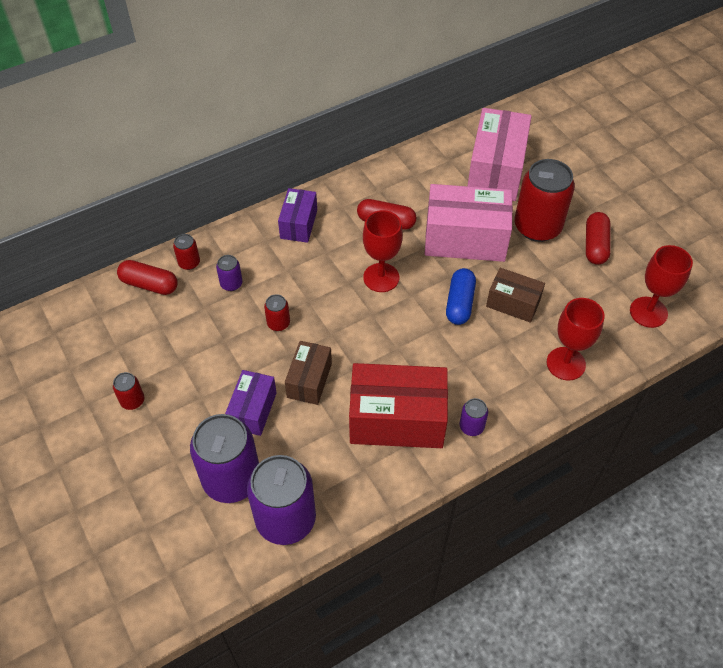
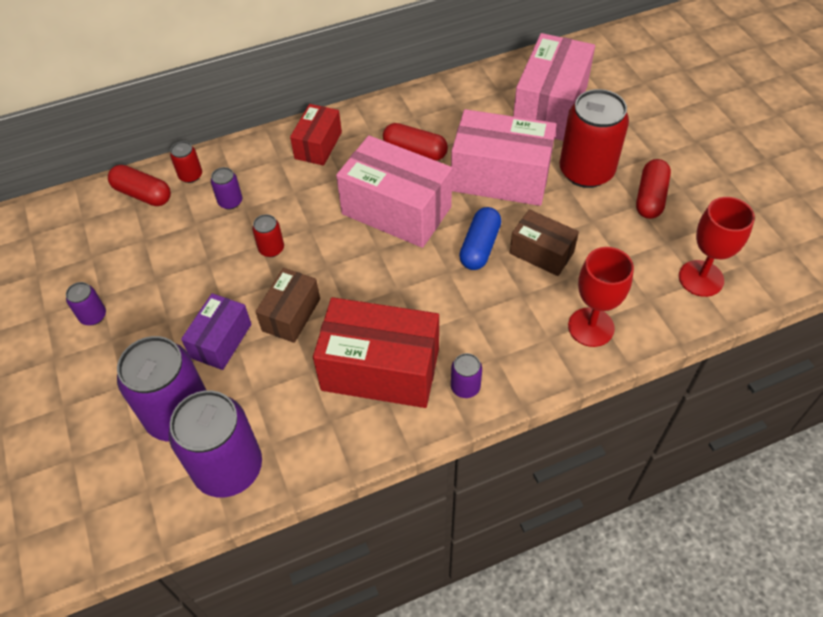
camera: 10 degrees right, 0 degrees up
(132, 401) = (93, 316): red can -> purple can
(299, 224) = (318, 145): purple box -> red box
(381, 277) = (396, 210): red goblet -> pink box

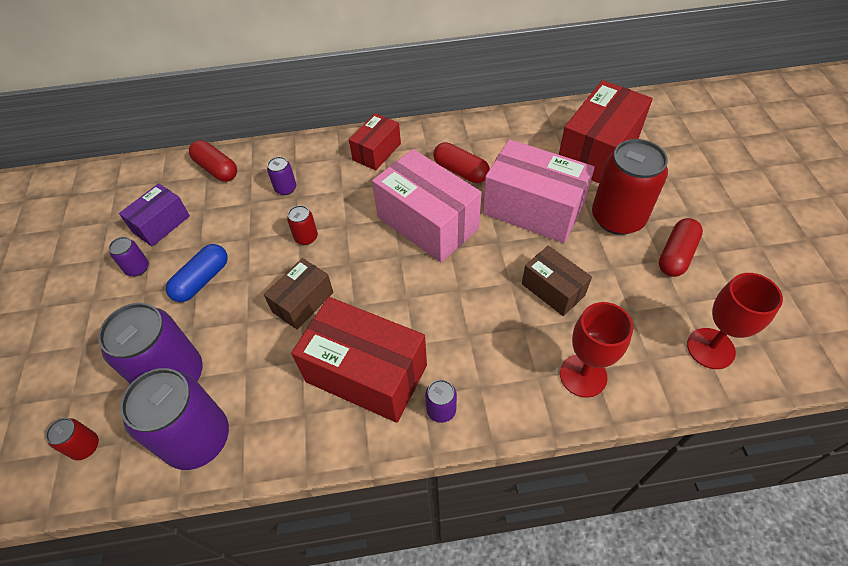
camera: 15 degrees right, 0 degrees up
(190, 175) = (261, 160): red can -> red can (85, 446)
(221, 341) = (234, 314): purple box -> purple box (161, 224)
(480, 247) = (495, 272): blue capsule -> blue capsule (202, 280)
(550, 107) = (598, 151): pink box -> red box

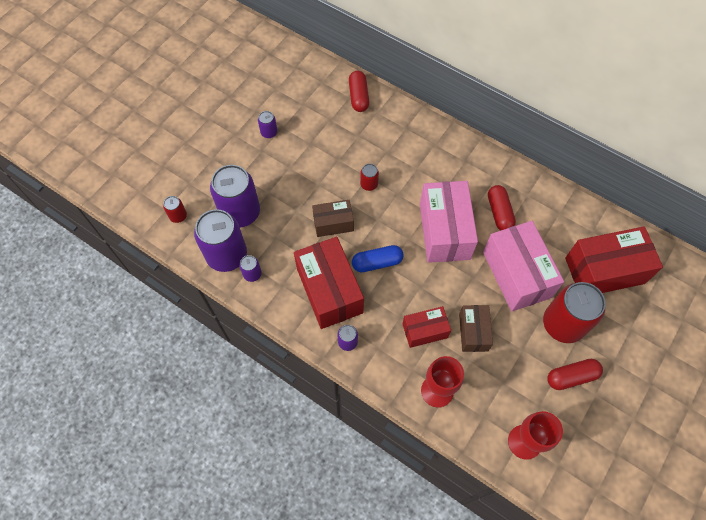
camera: 40 degrees right, 10 degrees up
(161, 224) = (301, 113): purple box -> none
(202, 280) = (294, 167): blue capsule -> blue capsule (377, 263)
(285, 188) = (385, 141): purple can -> purple can (252, 274)
(377, 152) = (461, 157): red box -> red box (425, 331)

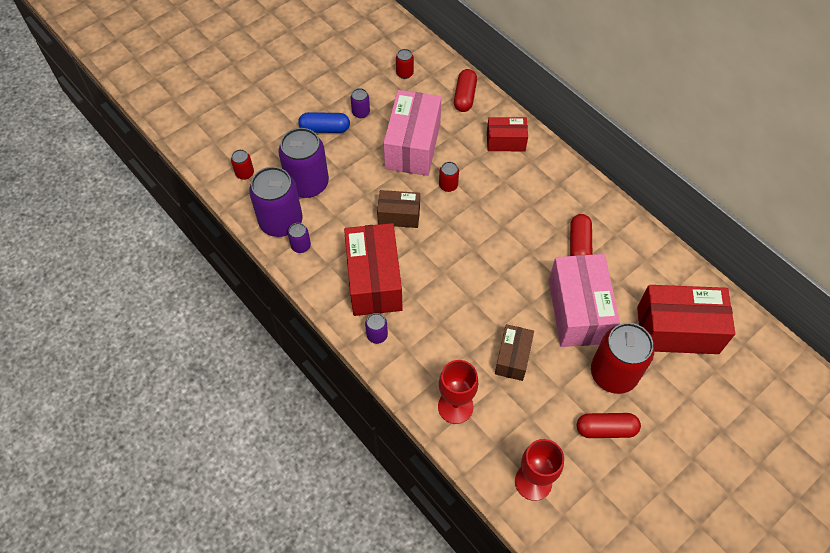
camera: 15 degrees right, 5 degrees down
(298, 86) = (404, 73): none -> red can
(377, 263) = (432, 264): blue capsule -> blue capsule (325, 129)
(425, 331) = (461, 344): red box -> red box (505, 141)
(444, 231) = (514, 249): pink box -> pink box (413, 146)

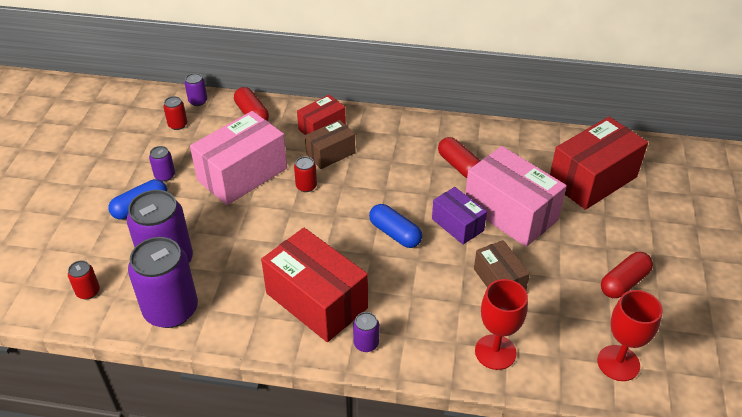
camera: 40 degrees left, 15 degrees down
(301, 246) = (213, 318): purple can -> purple can (198, 101)
(399, 216) = (285, 235): brown box -> brown box (330, 153)
(413, 146) = (242, 174): pink box -> pink box turned 75 degrees clockwise
(474, 267) = (395, 233): none -> blue capsule
(527, 292) = (457, 225): none -> purple box
(613, 373) = (584, 239): red can -> none

